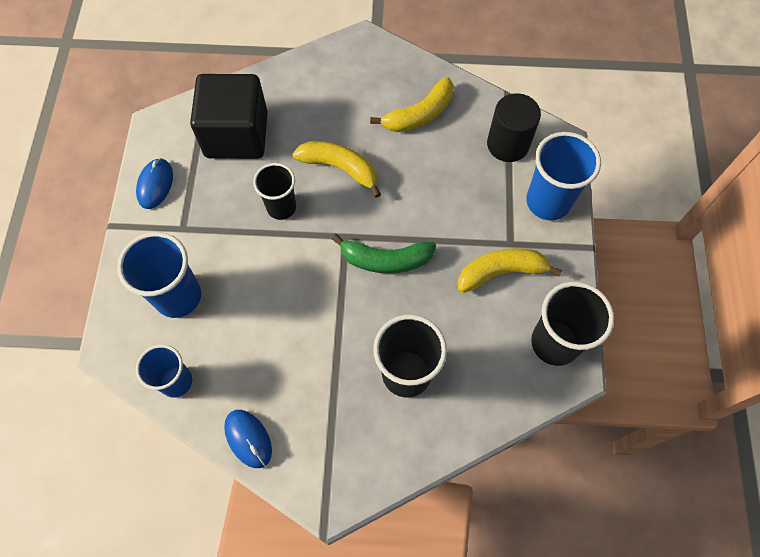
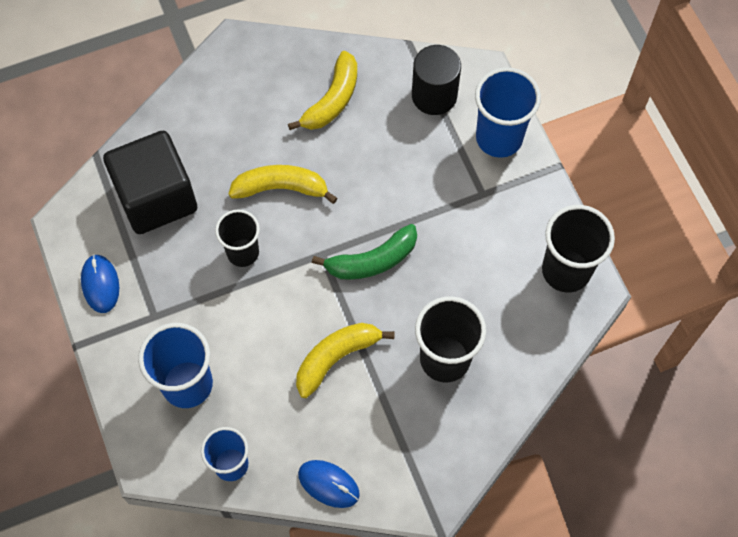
camera: 25 degrees left, 0 degrees up
(501, 272) = (487, 225): yellow banana -> yellow banana (336, 358)

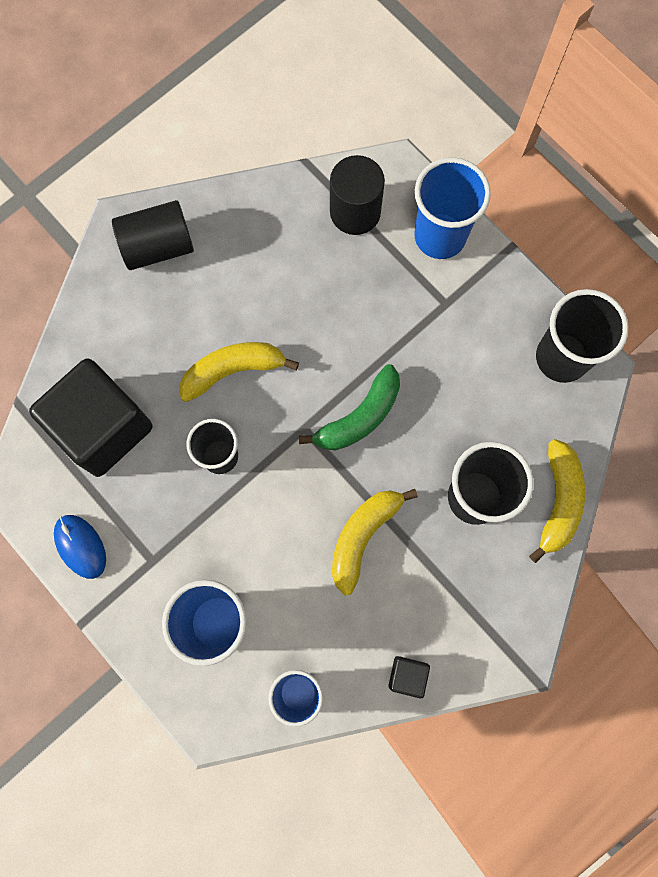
camera: 20 degrees left, 10 degrees up
(259, 71) = (158, 246): none -> black cylinder
(328, 484) = (407, 675): blue mouse -> black cube
(332, 100) = (249, 253): yellow banana -> yellow banana (558, 501)

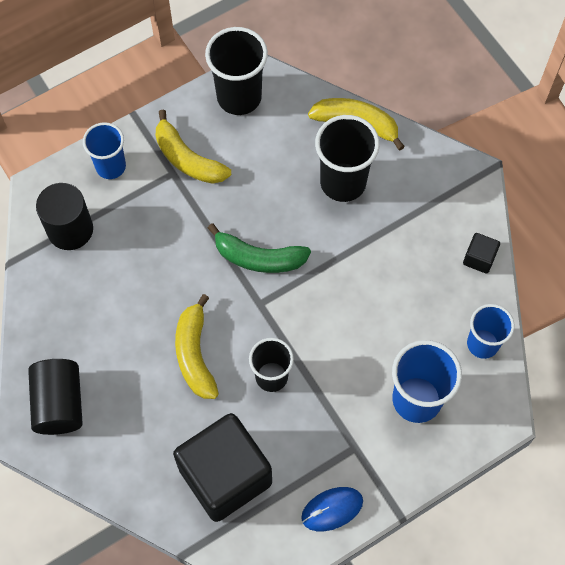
camera: 80 degrees left, 10 degrees down
(359, 417) = (258, 258): green banana -> green banana turned 135 degrees clockwise
(363, 536) = (361, 272): yellow banana -> yellow banana (187, 159)
(440, 236) = (111, 166): blue cup -> blue cup, size x0.66

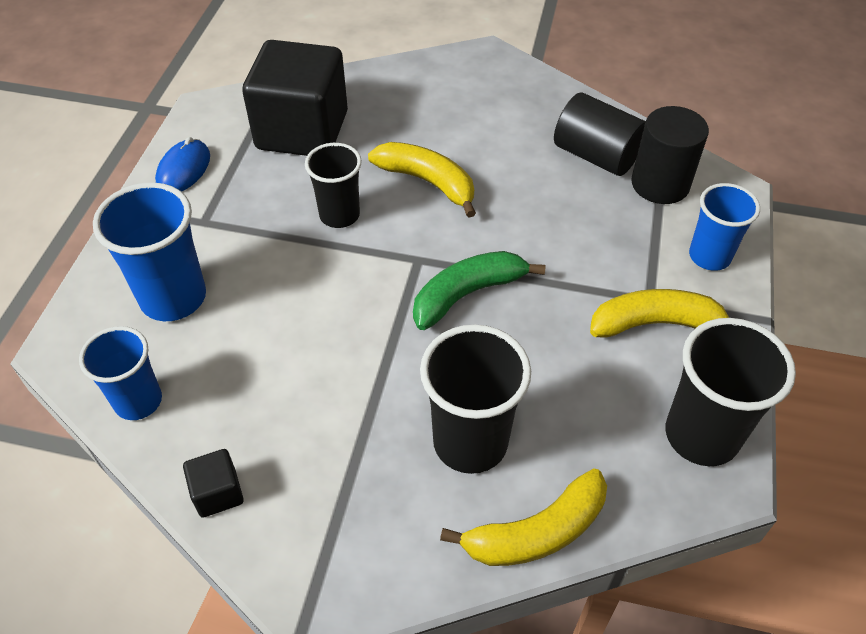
camera: 135 degrees right, 15 degrees down
(59, 403) = (490, 83): black cylinder -> black cylinder (596, 155)

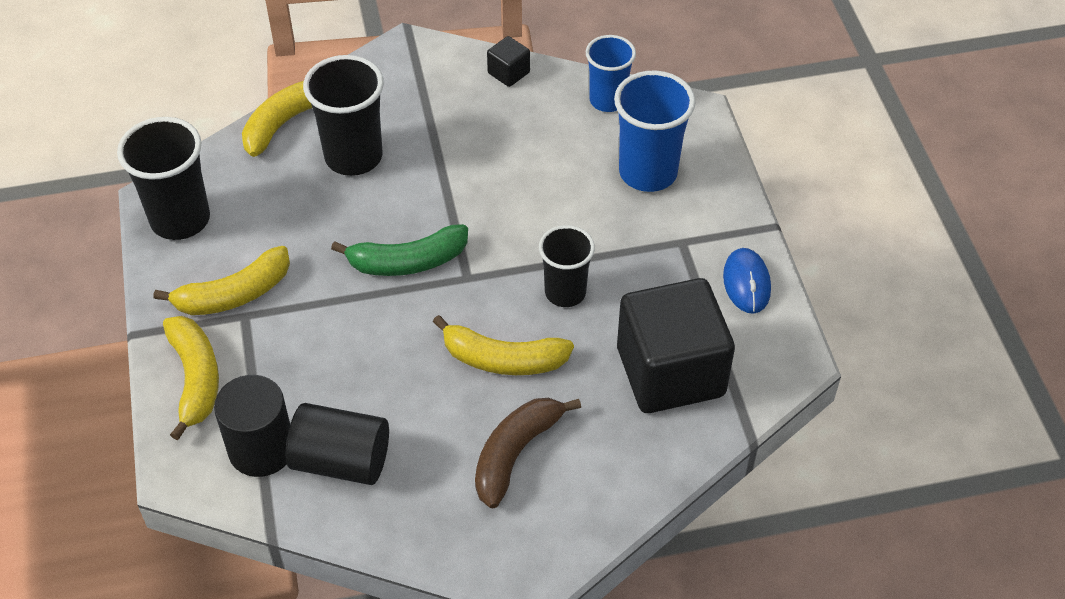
camera: 155 degrees right, 0 degrees up
(457, 119) = (515, 453): none -> brown banana
(467, 294) = (407, 262): green banana -> green banana turned 45 degrees clockwise
(709, 256) = (195, 379): blue cup -> yellow banana

